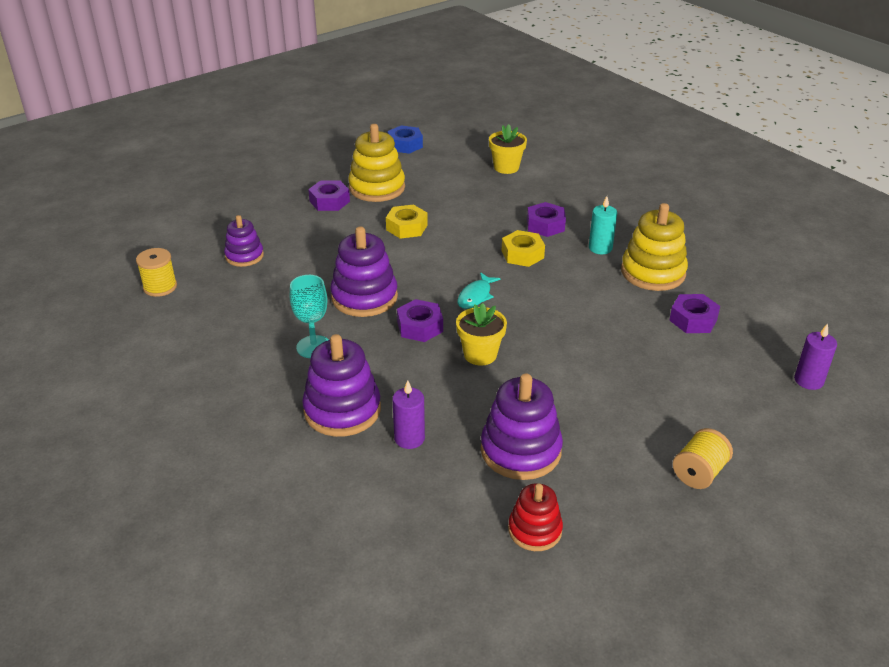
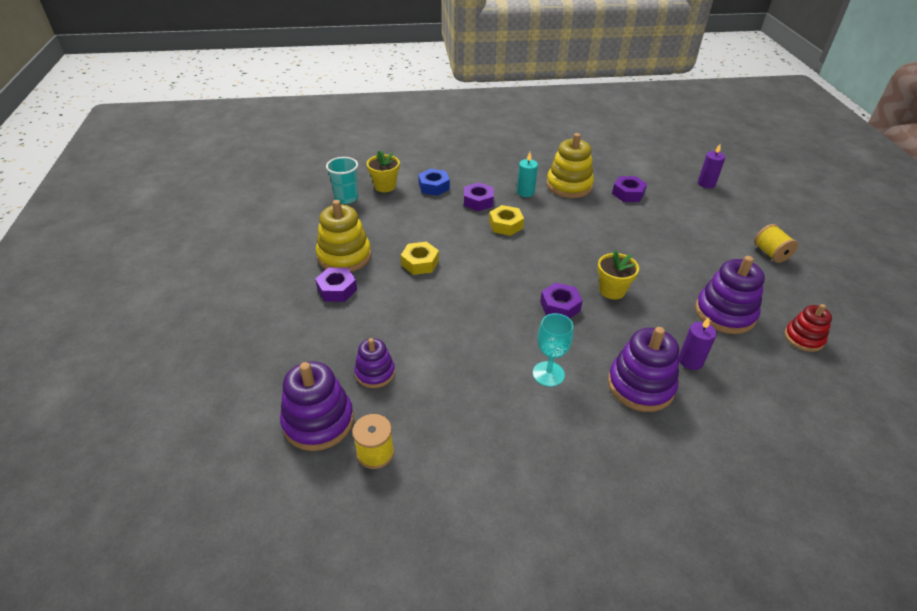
camera: 60 degrees left, 5 degrees up
(364, 297) = (499, 321): purple stacking toy -> purple stacking toy (318, 421)
(405, 145) = (293, 217): blue nut -> blue nut (434, 187)
(463, 156) = (346, 198): none -> turquoise cup
(476, 296) = (540, 265): turquoise fish -> none

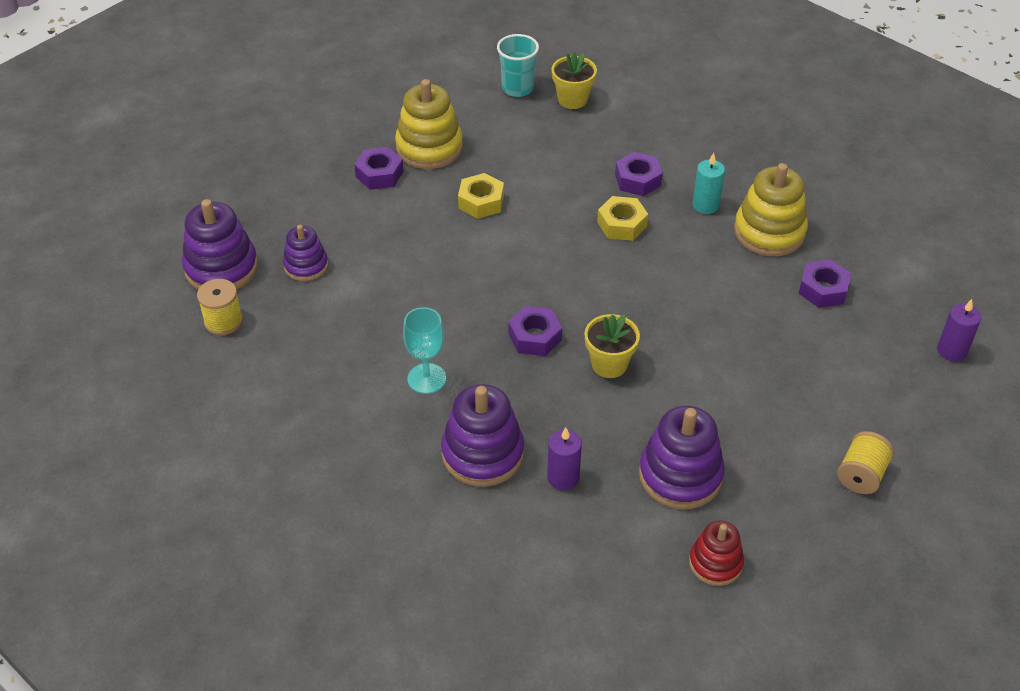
camera: 50 degrees right, 5 degrees up
(434, 187) = (620, 133): blue nut -> none

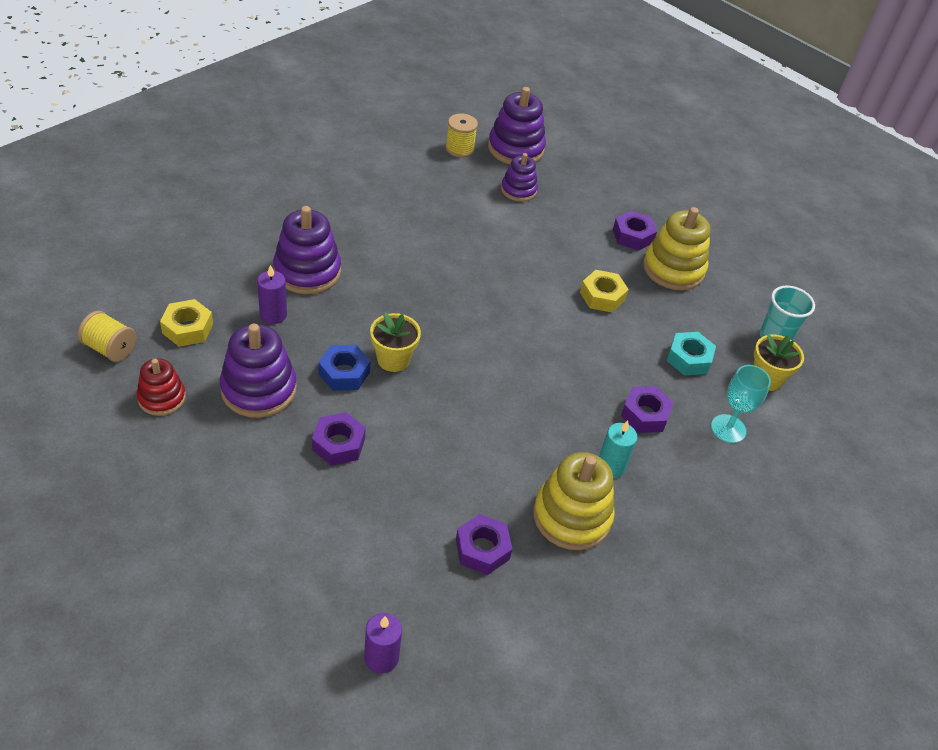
camera: 85 degrees right, 0 degrees up
(426, 378) = (390, 247): turquoise goblet -> turquoise goblet (728, 428)
(535, 337) = (430, 314): purple nut -> purple nut (338, 444)
(558, 146) = (688, 359): none -> turquoise nut
(622, 224) = (577, 393): yellow nut -> yellow nut (188, 328)
(639, 404) = (344, 373): none -> blue nut
(861, 475) = (228, 526): yellow spool -> yellow spool (110, 348)

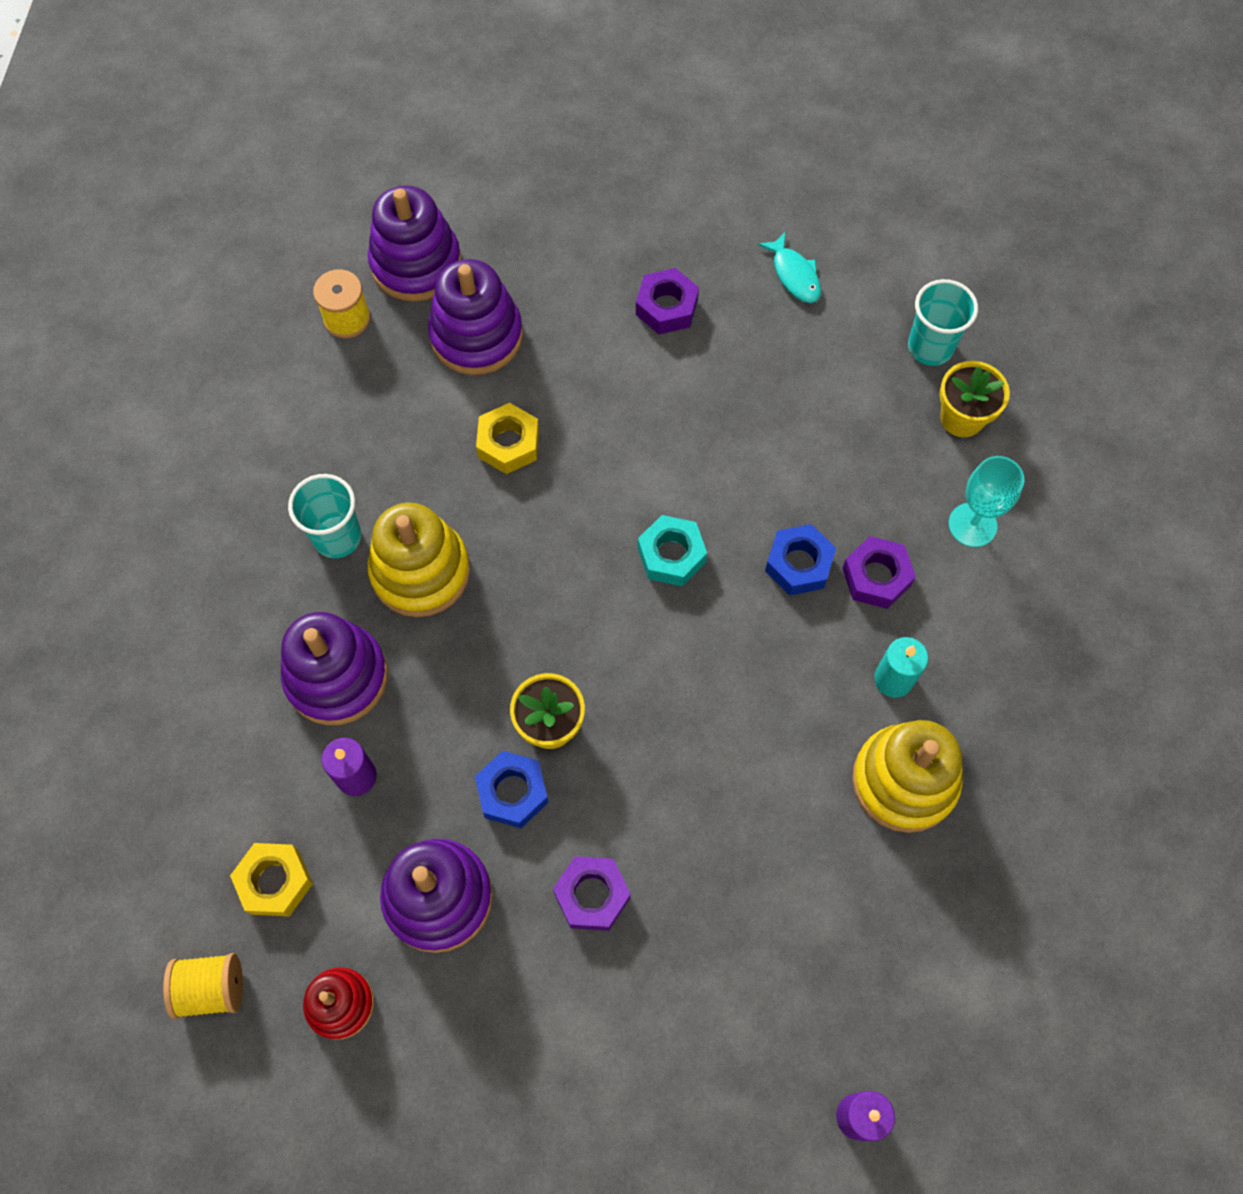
camera: 30 degrees left, 20 degrees up
(366, 221) = (337, 537): none -> turquoise cup
(482, 549) = (849, 900): purple nut -> none
(518, 190) = (476, 335): purple stacking toy -> purple stacking toy, size x1.64
(602, 296) = (704, 435): yellow nut -> yellow nut (508, 443)
(603, 381) = (798, 564): none -> blue nut
(673, 269) = (750, 326): yellow stacking toy -> yellow stacking toy (420, 571)
(688, 359) = (863, 455): turquoise nut -> turquoise nut (671, 555)
(720, 263) = (794, 275): none -> turquoise fish

